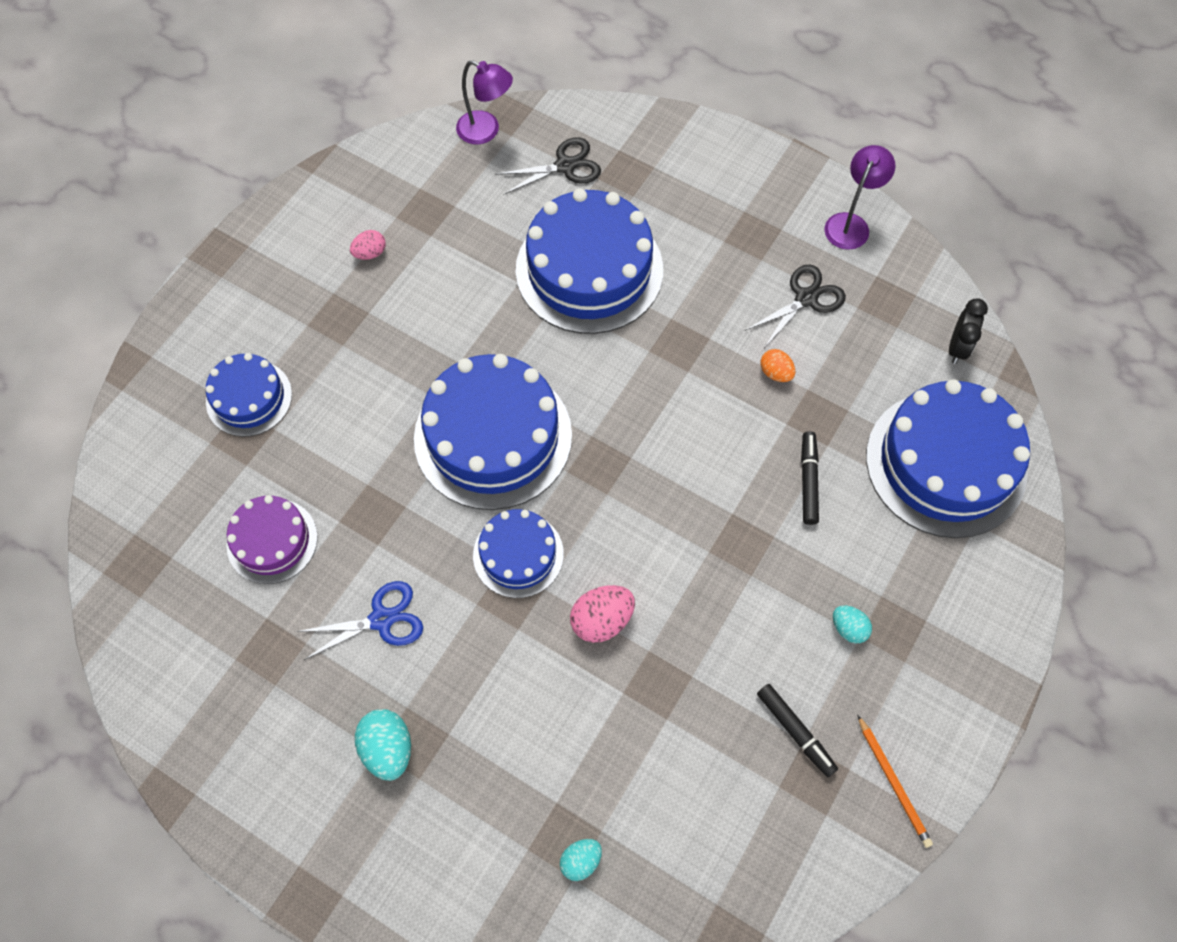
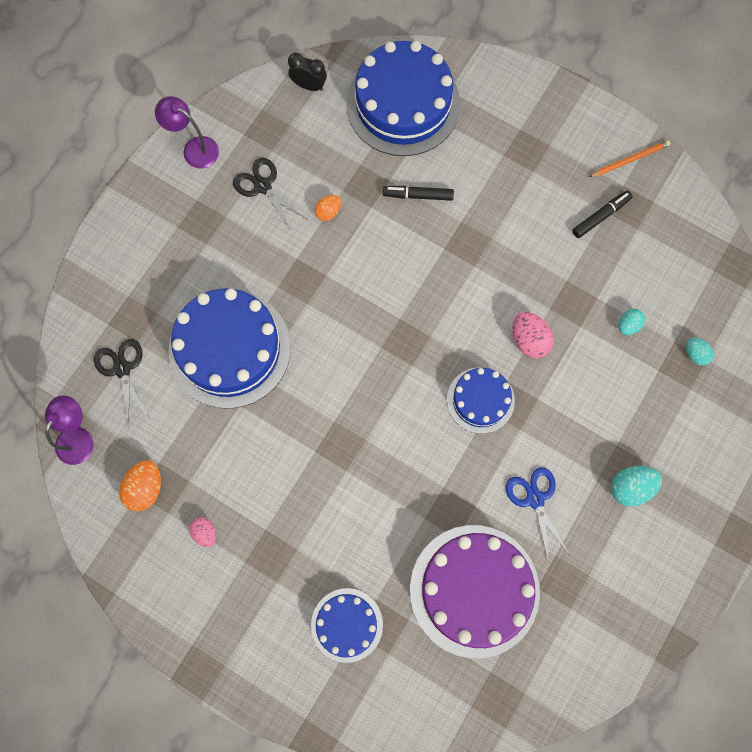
camera: 90 degrees left, 10 degrees up
(272, 541) = (474, 590): purple cake -> purple cake, size x1.82
(425, 194) = (145, 488): none -> orange egg
(493, 436) = (382, 422): blue cake -> none
(848, 628) = (528, 178): turquoise egg -> turquoise egg (628, 325)

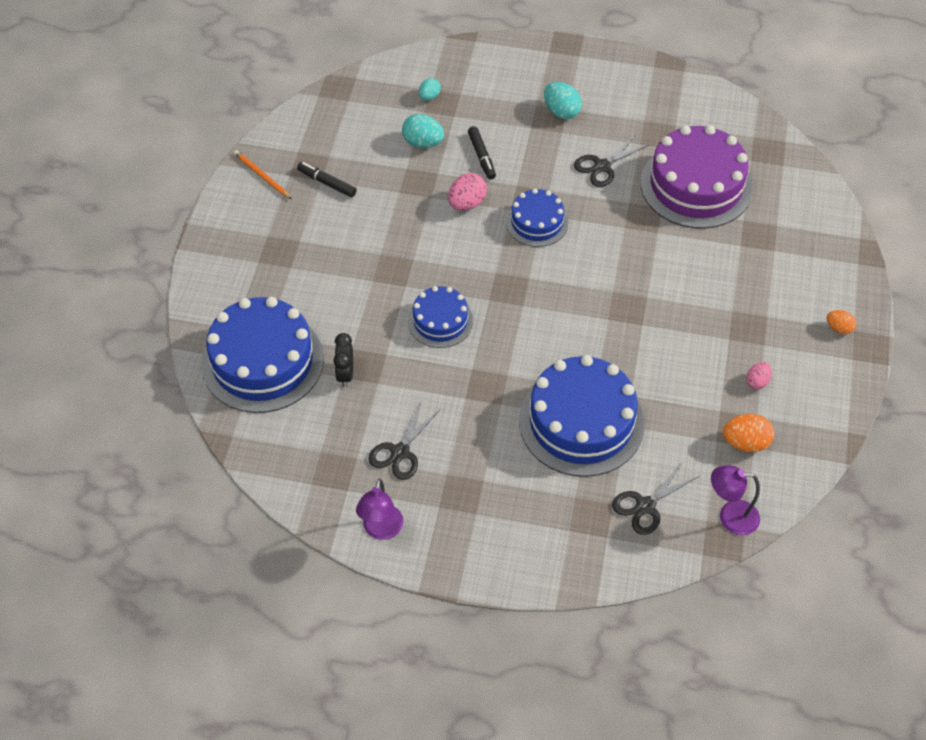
camera: 110 degrees left, 20 degrees down
(309, 85) = (268, 449): black clock -> black clock (345, 374)
(328, 212) = (406, 387): orange egg -> orange egg (839, 328)
(347, 625) = (771, 258): blue cake -> blue cake (440, 321)
(418, 195) = (359, 321): black marker -> black marker (481, 156)
(535, 499) = (602, 166): blue scissors -> black scissors
(628, 325) = (423, 143): turquoise egg -> turquoise egg, size x1.60

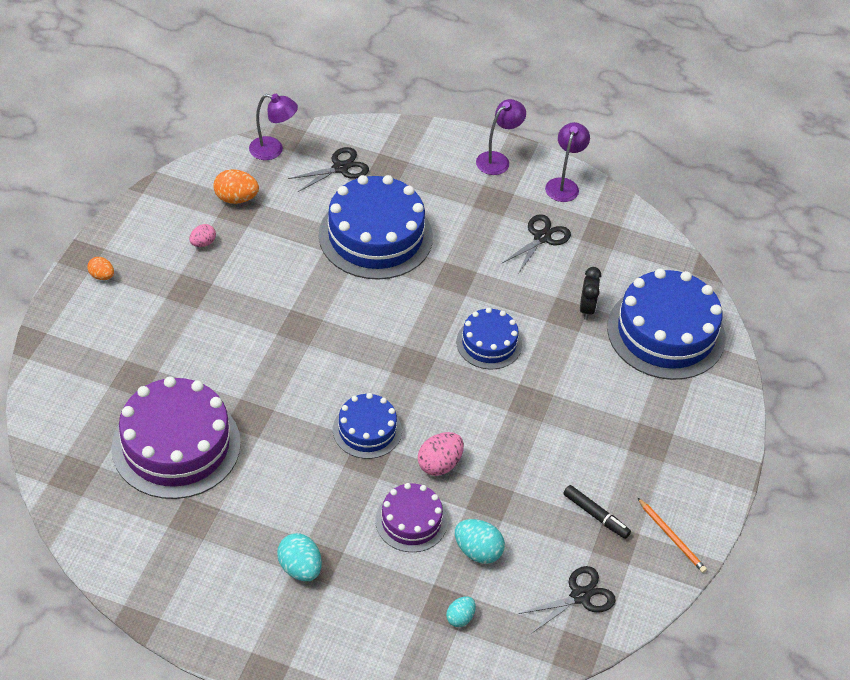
camera: 175 degrees left, 5 degrees down
(464, 553) = (497, 160): none -> purple lamp
(481, 156) = (411, 521): black marker -> purple cake
(602, 166) = (274, 486): black scissors -> black scissors (580, 596)

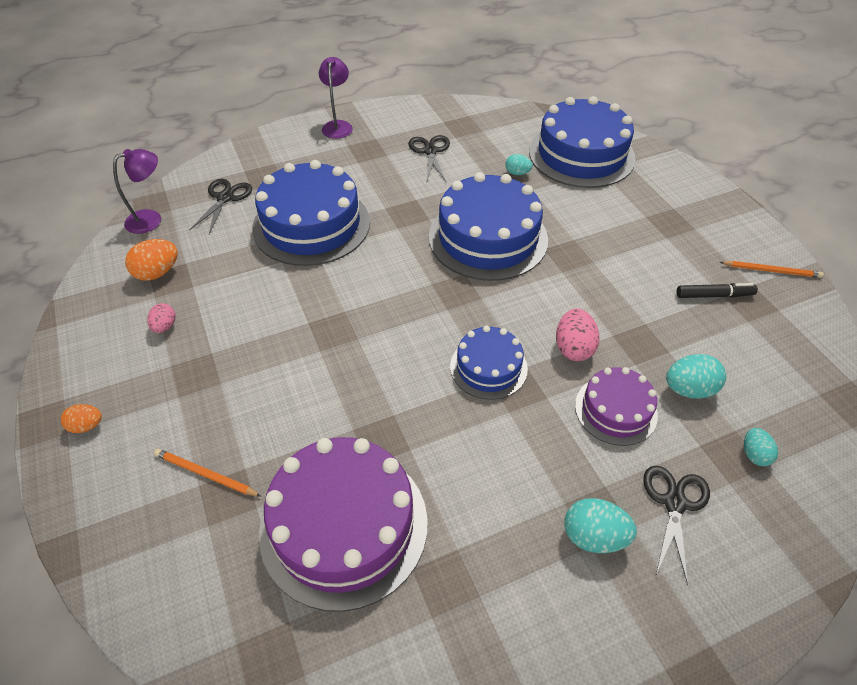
camera: 40 degrees left, 0 degrees up
(135, 356) = (205, 474): none -> orange pencil
(489, 343) = (488, 238): blue cake -> blue cake, size x1.82
(564, 185) = (401, 114): purple lamp -> none
(580, 596) = (791, 359): black scissors -> black scissors (674, 503)
(586, 309) = (517, 173): black clock -> turquoise egg

